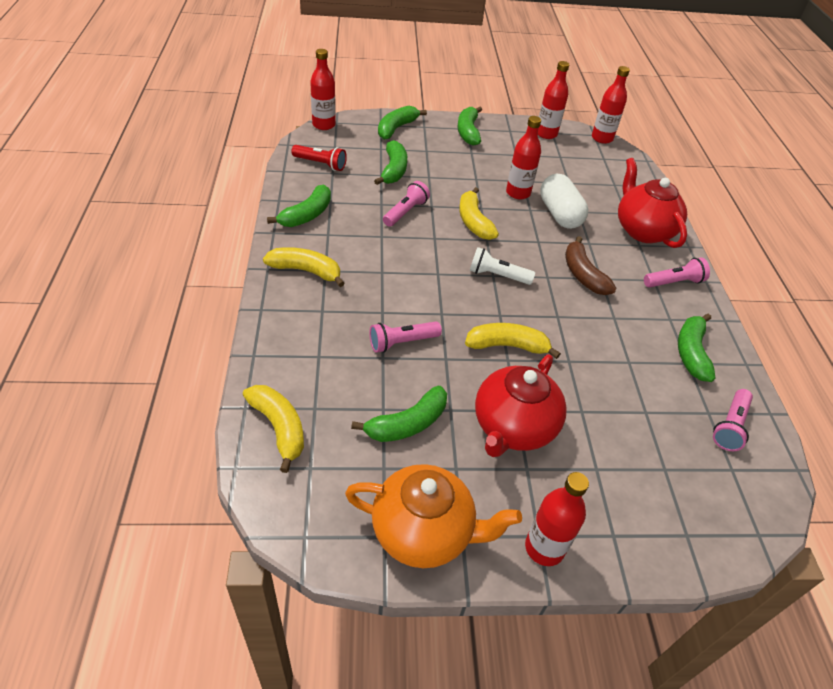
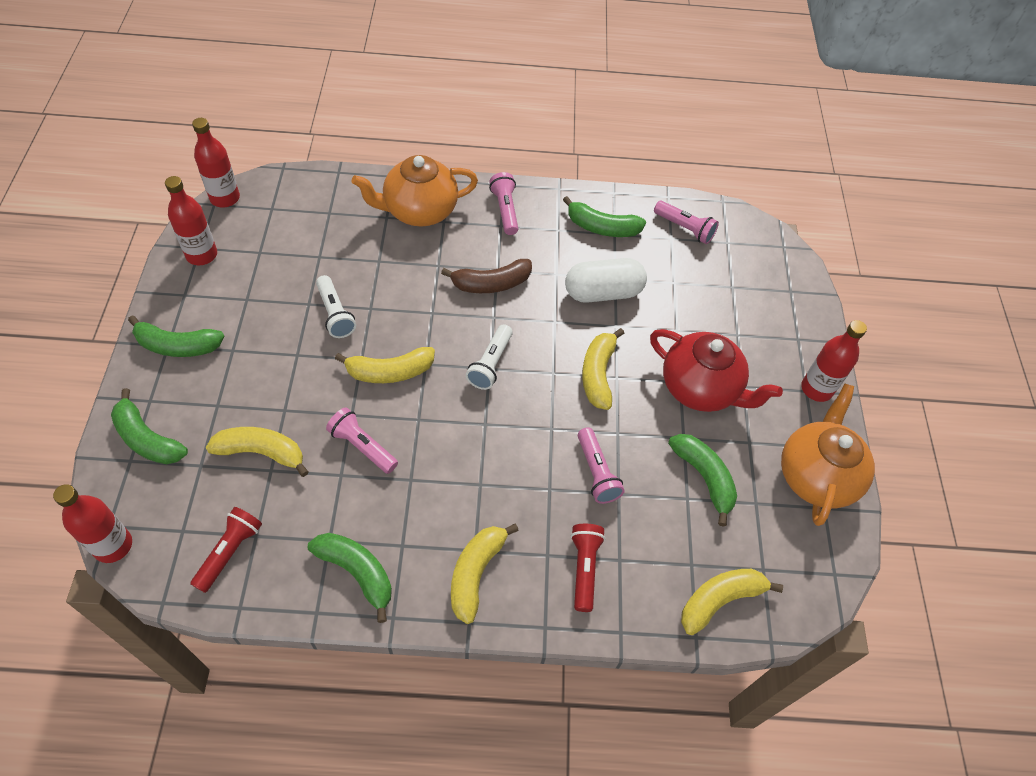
camera: 85 degrees left, 10 degrees up
(310, 333) = (584, 568): none -> red flashlight
(393, 170) = (261, 452): green banana -> yellow banana
(518, 193) = (335, 314): red bottle -> white flashlight
(559, 214) = (382, 280): white capsule -> white capsule (603, 292)
(642, 230) = (419, 211): red teapot -> orange teapot

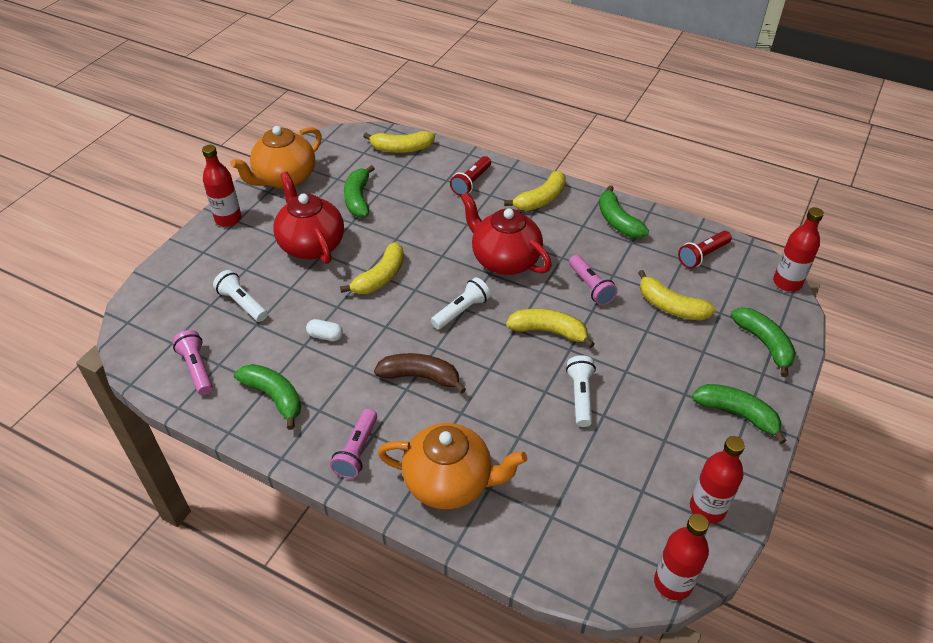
camera: 150 degrees left, 10 degrees down
(477, 448) = (504, 260): none -> red teapot
(596, 472) = (428, 222): pink flashlight -> none
(603, 292) = (325, 336): white capsule -> white capsule, size x0.47
(705, 297) = (242, 303): none -> white flashlight

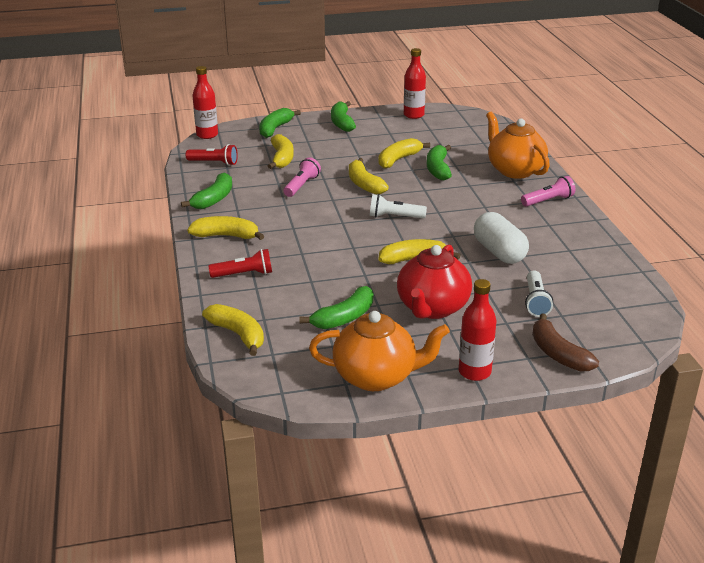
camera: 130 degrees left, 15 degrees down
(197, 368) = (610, 283): pink flashlight -> none
(274, 397) = (570, 243): green banana -> green banana (438, 169)
(325, 336) = (499, 252): white capsule -> white capsule, size x2.12
(420, 377) = (469, 206): brown banana -> brown banana (558, 354)
(504, 260) = (320, 222): red teapot -> none
(580, 396) = (398, 159): white flashlight -> yellow banana
(673, 583) = (465, 112): red bottle -> none

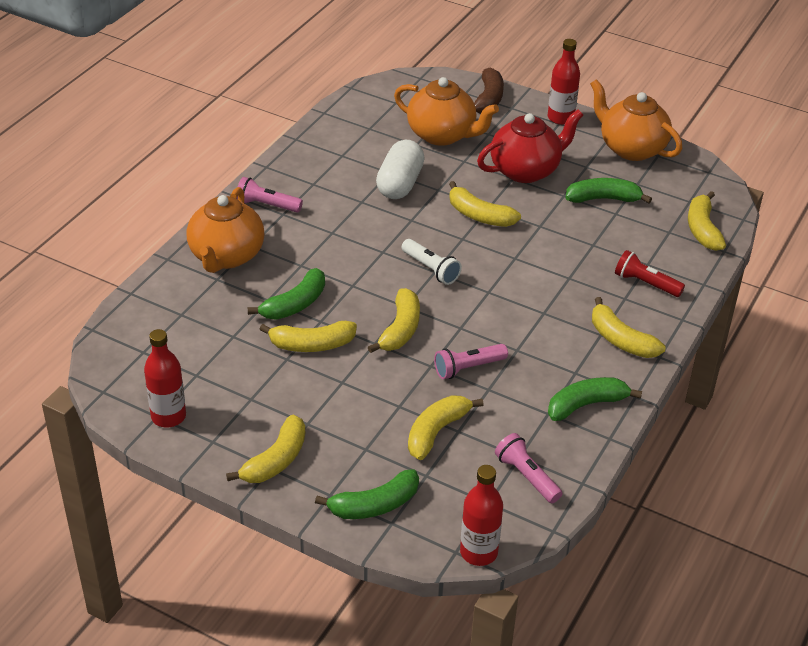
camera: 140 degrees left, 10 degrees up
(214, 163) = (527, 476): red flashlight -> pink flashlight
(342, 123) = (276, 460): green banana -> yellow banana
(535, 301) = (442, 135): white flashlight -> orange teapot

